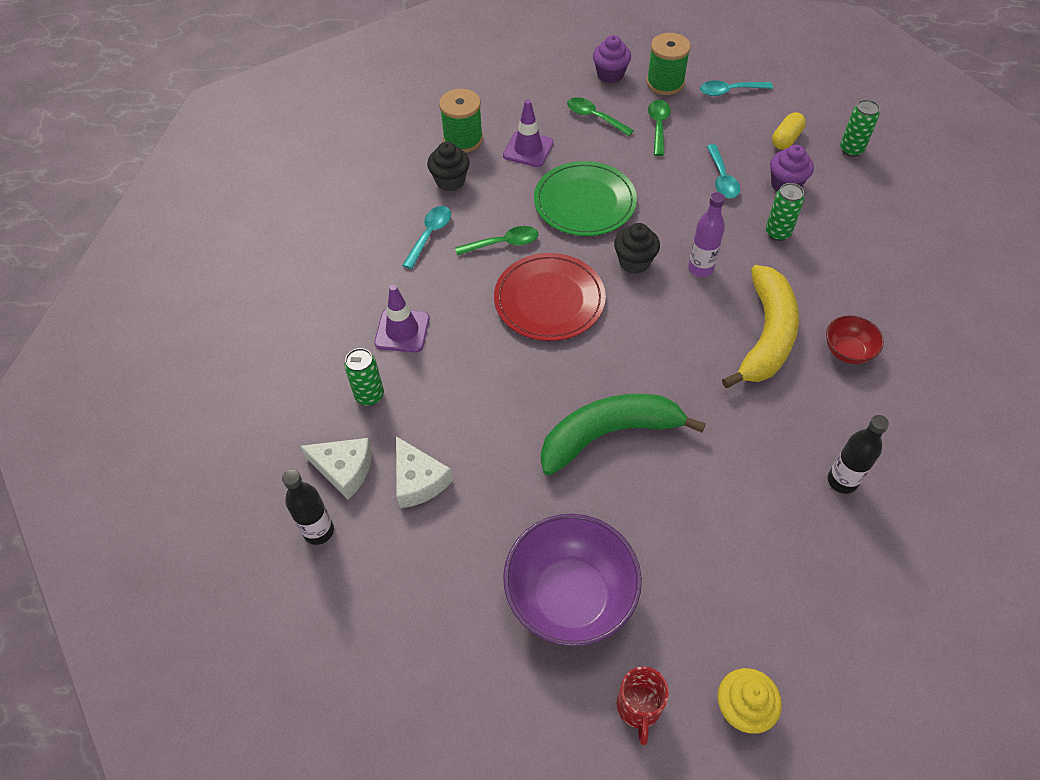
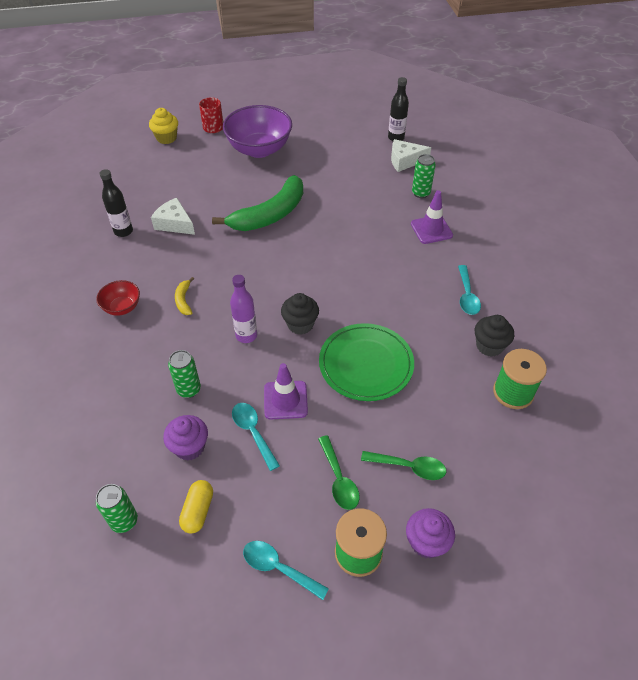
camera: 155 degrees right, 5 degrees down
(418, 480) = (363, 167): white cheese -> white cheese (174, 223)
(503, 243) = (408, 307): green spoon -> none
(528, 149) = (448, 403): purple traffic cone -> purple traffic cone (285, 400)
(549, 300) = (348, 277): red plate -> none
(729, 91) = (278, 568): turquoise spoon -> turquoise spoon turned 120 degrees counterclockwise
(766, 335) = (184, 300): yellow banana -> yellow banana, size x0.41

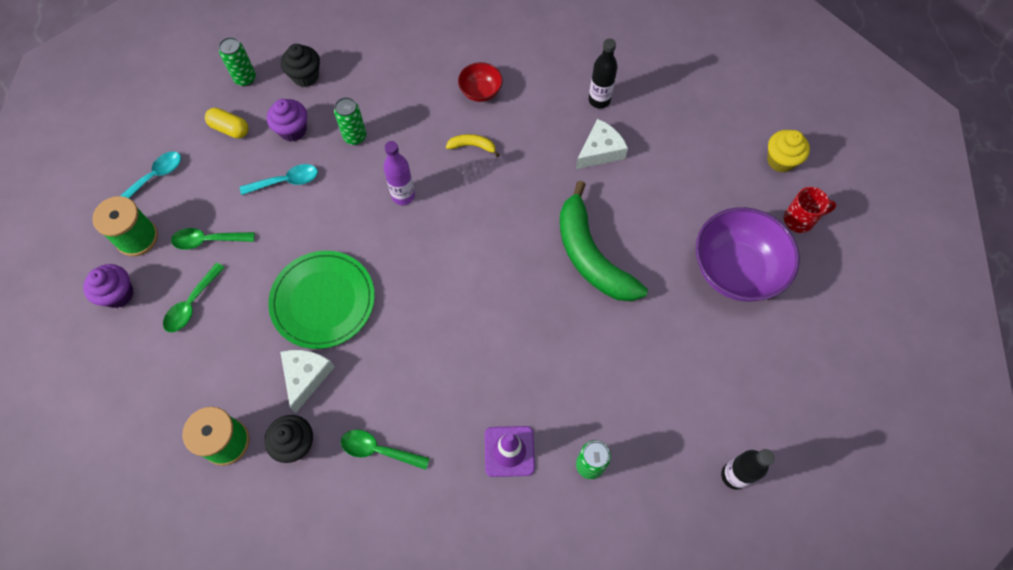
camera: 105 degrees right, 15 degrees up
(285, 400) = (310, 215): purple traffic cone -> none
(300, 324) = (400, 250): black cupcake -> black cupcake (305, 76)
(405, 161) = (671, 469): white cheese -> white cheese (306, 376)
(467, 296) = (378, 450): turquoise spoon -> green spoon

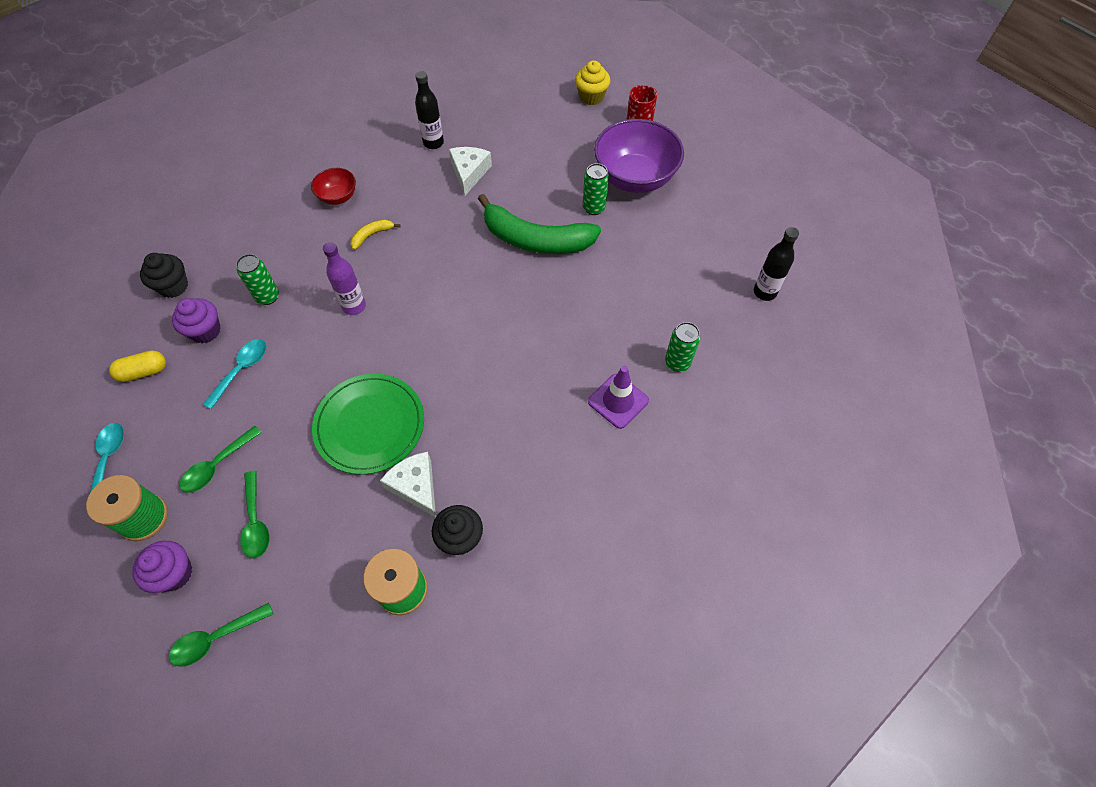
camera: 45 degrees left, 5 degrees down
(245, 79) = (116, 326): green can -> green can (594, 208)
(378, 450) = (528, 483): green spoon -> green spoon (216, 638)

